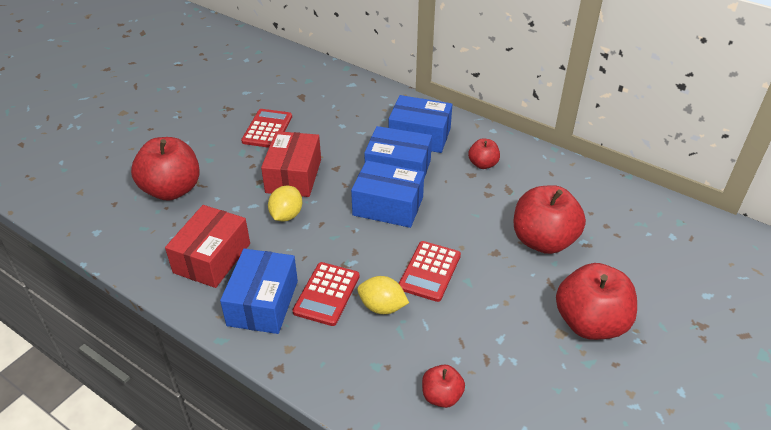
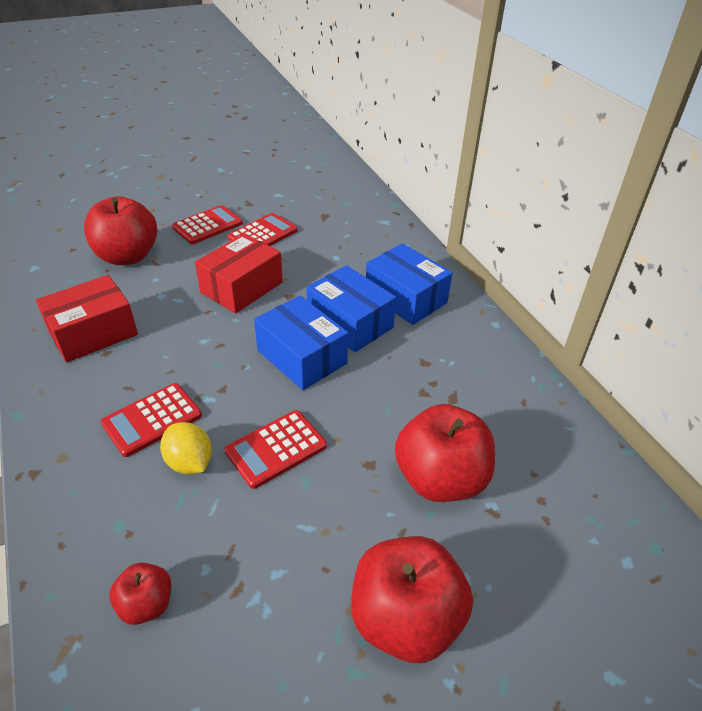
camera: 30 degrees right, 0 degrees up
(213, 139) = (207, 225): none -> red calculator
(263, 303) = (88, 398): blue box -> none
(286, 215) = (197, 322): yellow lemon -> none
(483, 164) = (448, 356): red apple -> none

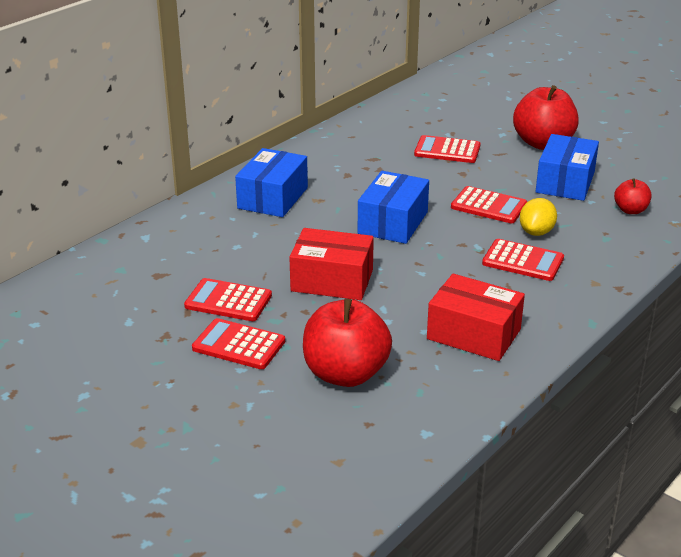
camera: 115 degrees left, 10 degrees down
(350, 323) = (331, 214): blue box -> blue box (565, 182)
(440, 479) = (447, 150): red apple -> red calculator

